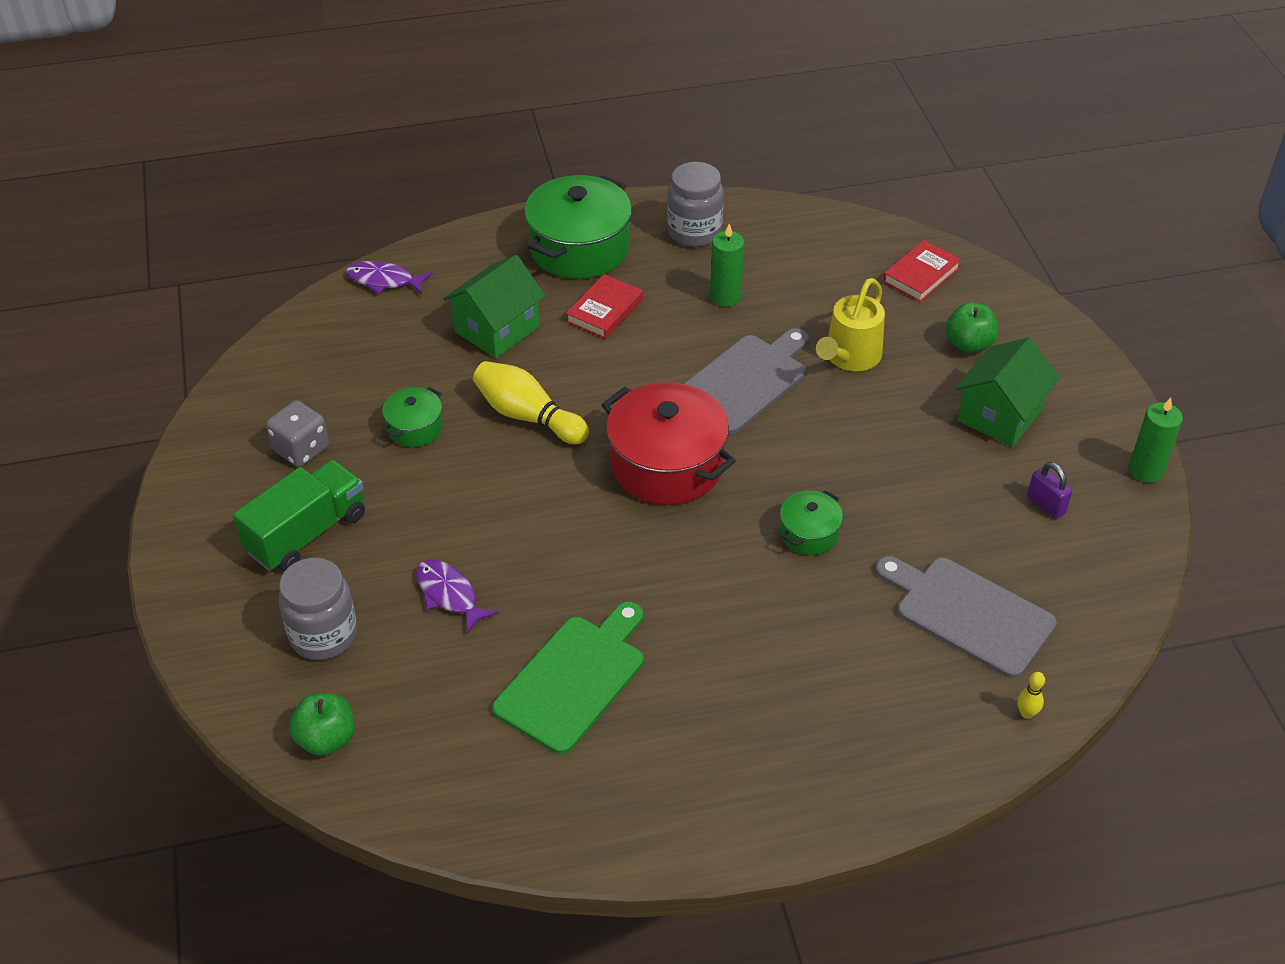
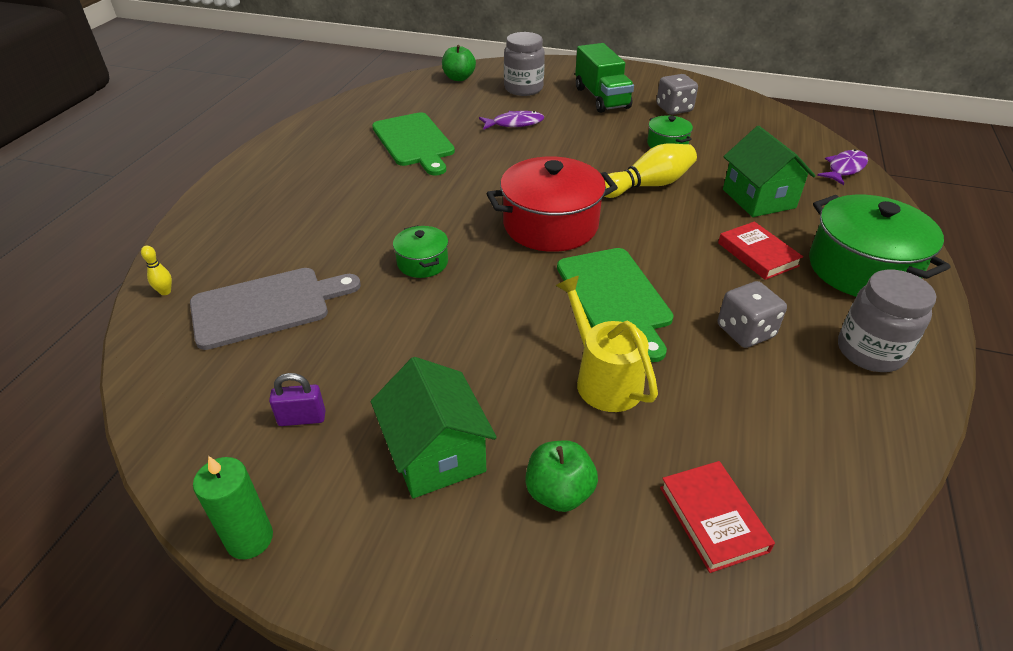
camera: 120 degrees right, 5 degrees down
(725, 297) = (745, 331): green candle -> grey dice
(745, 381) = (615, 297): grey cutting board -> green cutting board

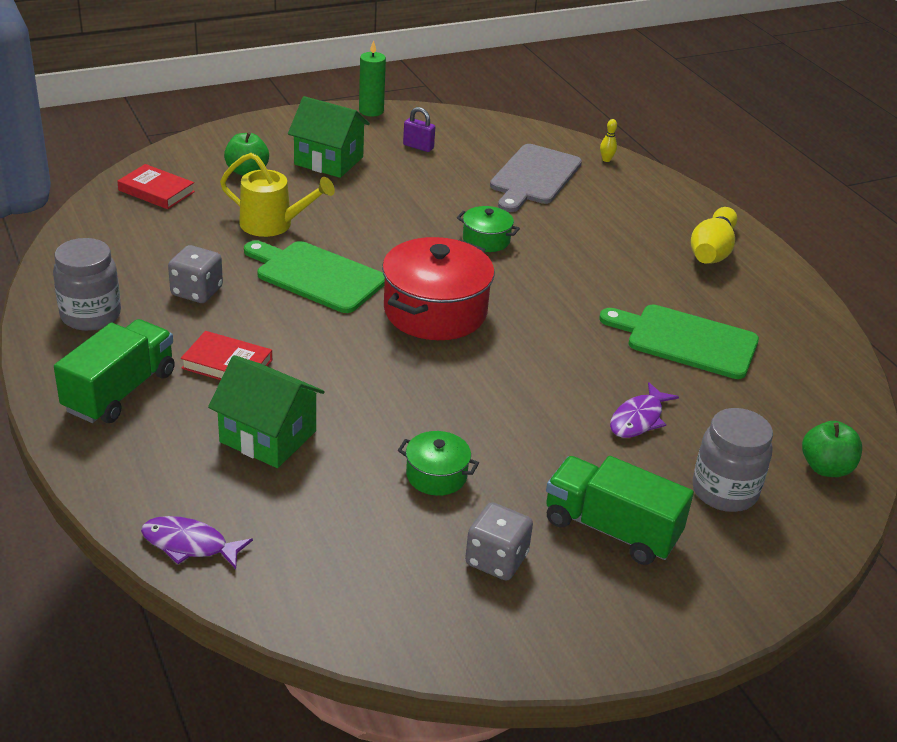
camera: 135 degrees right, 5 degrees down
(302, 418) = (418, 147): purple padlock -> purple padlock turned 75 degrees clockwise
(648, 185) = (397, 398): yellow bowling pin -> yellow bowling pin (712, 251)
(844, 168) = (189, 544): purple fish -> purple fish turned 105 degrees clockwise
(861, 269) = (120, 391): green pot -> green truck

